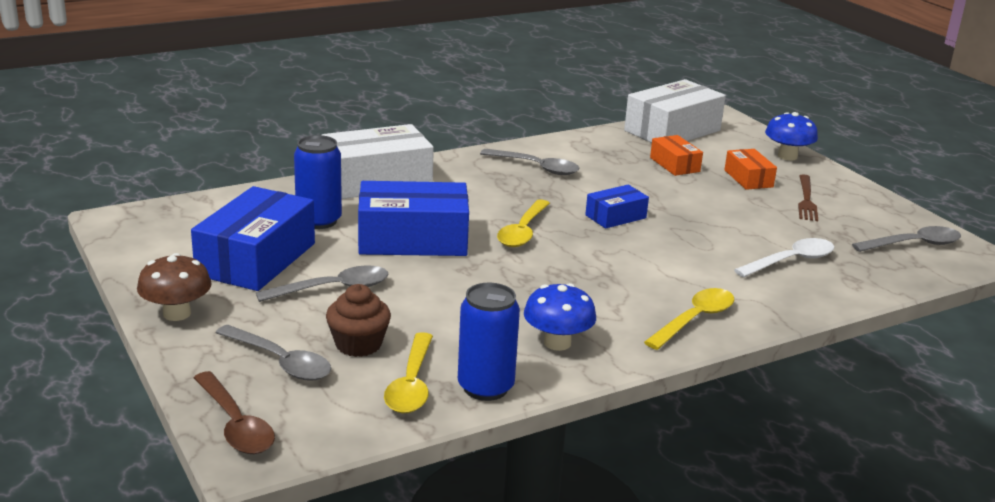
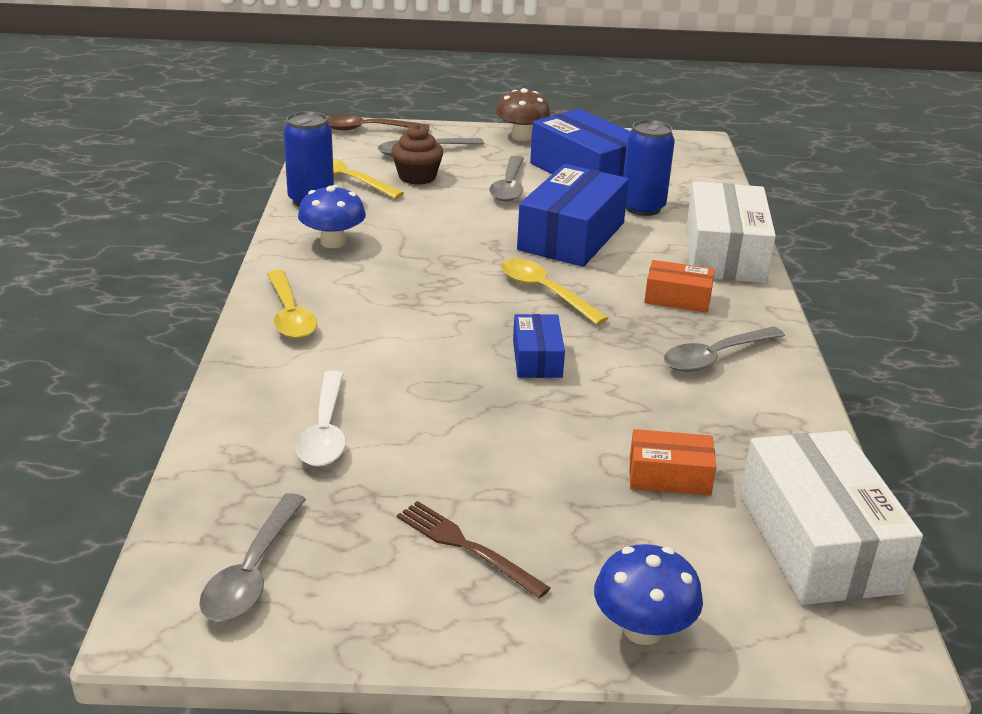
camera: 120 degrees right, 5 degrees up
(748, 178) = (578, 526): orange box -> orange box (677, 298)

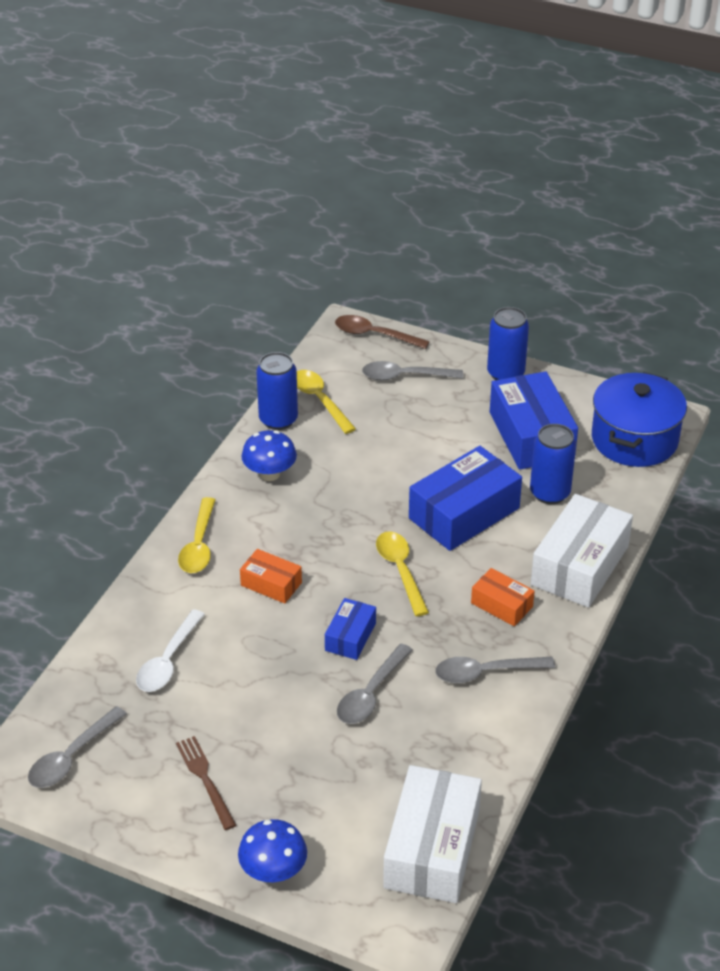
camera: 25 degrees right, 10 degrees up
(417, 177) = (380, 409): brown cupcake -> none
(509, 186) = (451, 439): grey spoon -> grey spoon (371, 693)
(521, 136) = (505, 373): brown mushroom -> blue can
(669, 476) = (371, 767): orange box -> orange box (271, 584)
(684, 160) = (634, 439): none -> blue pot

